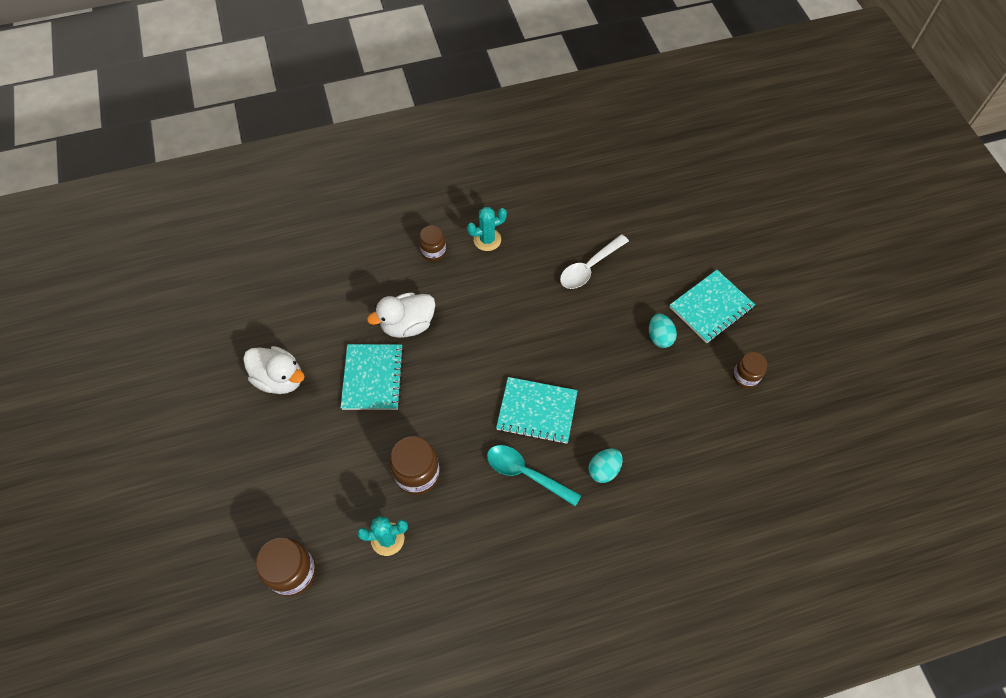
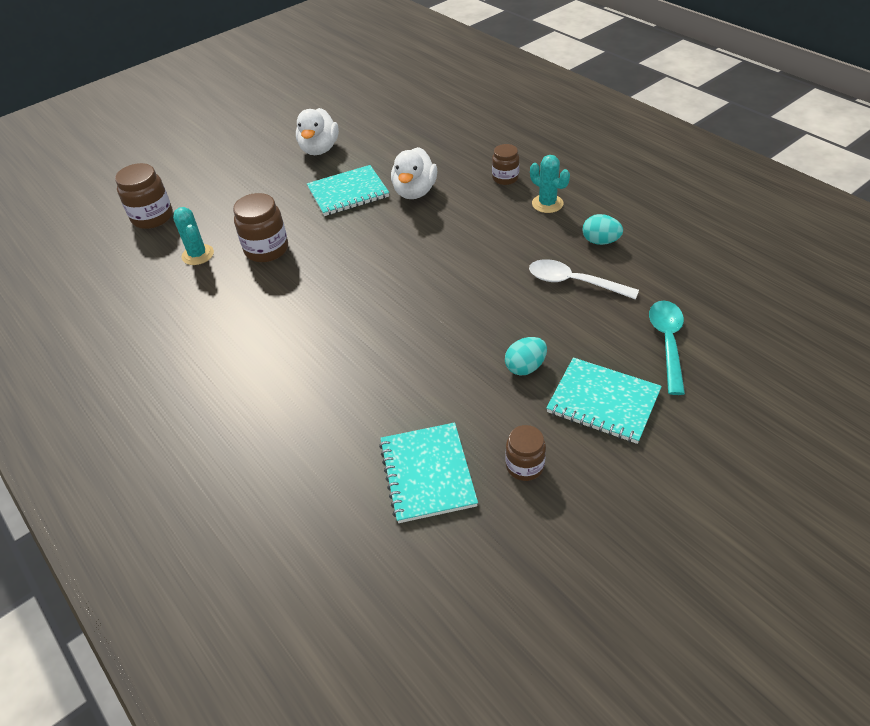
camera: 70 degrees right, 15 degrees down
(407, 325) = (415, 192): white duck -> white duck turned 120 degrees counterclockwise
(526, 473) = (298, 317): turquoise spoon -> turquoise spoon (667, 343)
(537, 411) = (371, 301): turquoise notebook -> turquoise notebook (427, 474)
(604, 470) = (329, 372): turquoise egg -> turquoise egg (600, 241)

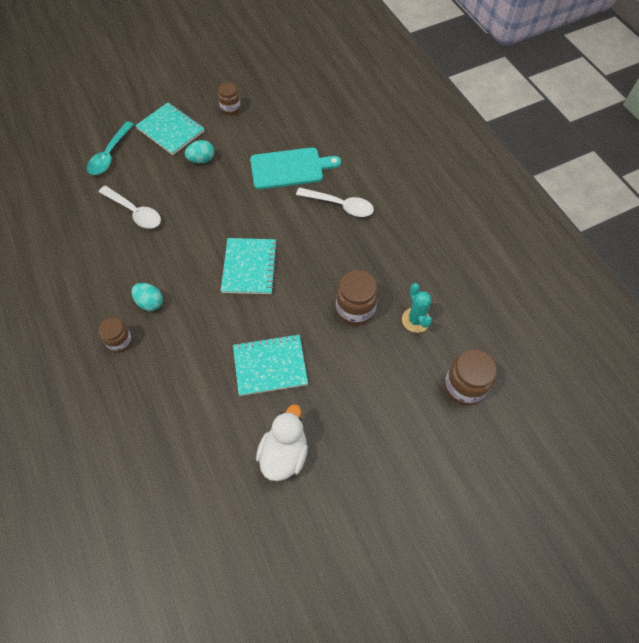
camera: 170 degrees left, 15 degrees up
(299, 350) = (340, 205): none -> white spoon
(385, 385) = (290, 168): none -> turquoise cutting board
(415, 192) = (208, 348): white duck -> none
(427, 474) = (281, 116): turquoise notebook -> turquoise notebook (249, 267)
(547, 204) = (104, 296): turquoise cactus -> none
(600, 241) = (92, 244): turquoise egg -> turquoise egg (150, 302)

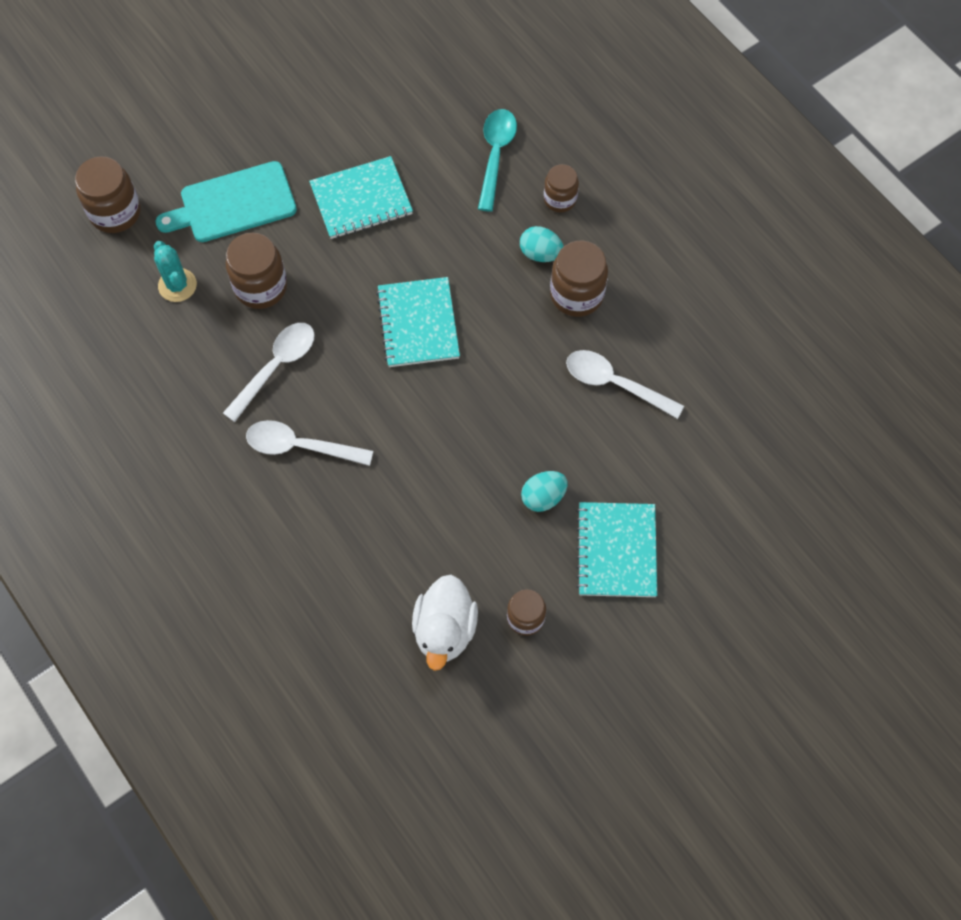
camera: 170 degrees right, 5 degrees up
(110, 155) = (699, 482): turquoise spoon -> turquoise spoon (495, 155)
(136, 270) = (576, 294): none -> brown jar
(171, 130) = (616, 551): turquoise notebook -> turquoise notebook turned 60 degrees clockwise
(284, 454) = (325, 111): white duck -> white duck (445, 630)
(290, 168) = (393, 504): turquoise cutting board -> turquoise cutting board (233, 204)
(350, 254) = (276, 367): none -> white spoon

